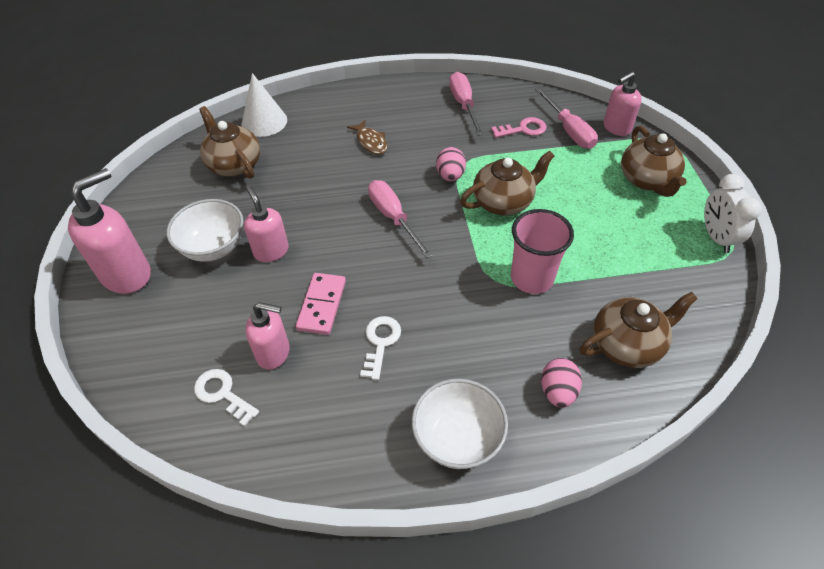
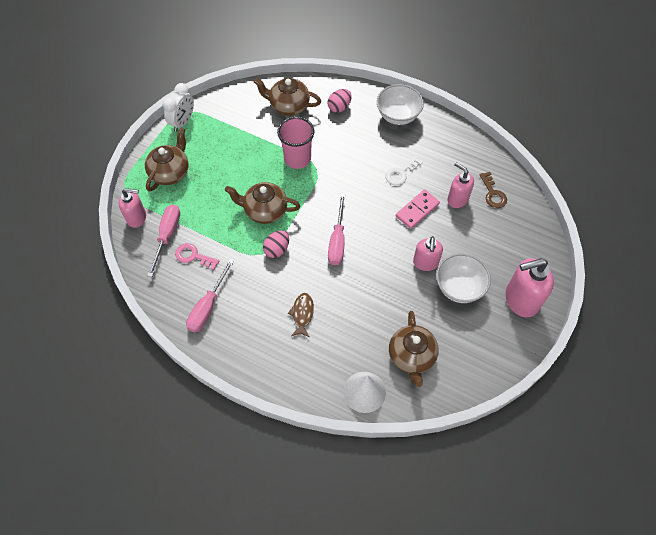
camera: 145 degrees left, 10 degrees up
(222, 394) = (493, 194): white key -> brown key

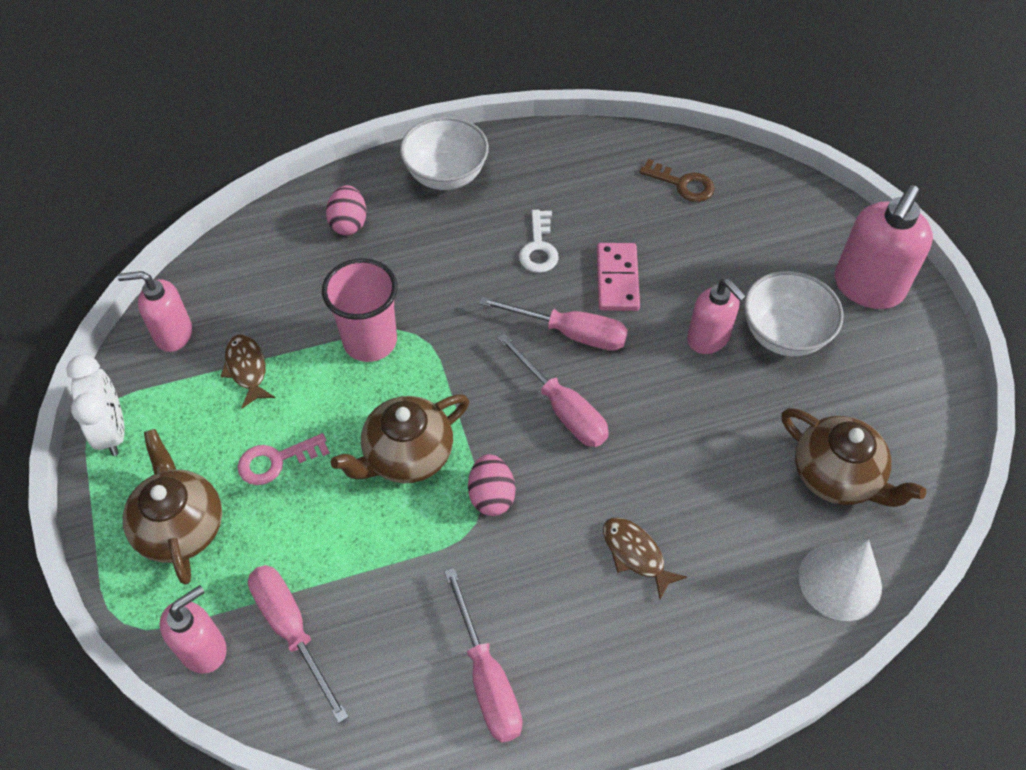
camera: 45 degrees left, 5 degrees down
(193, 256) = (373, 622): pink key -> pink key (276, 461)
(246, 135) = (247, 369): none -> brown fish
(288, 106) = (268, 277): brown teapot -> none
(373, 216) = (570, 333): none -> pink screwdriver
(457, 199) = (649, 224): pink soap dispenser -> pink soap dispenser (173, 334)

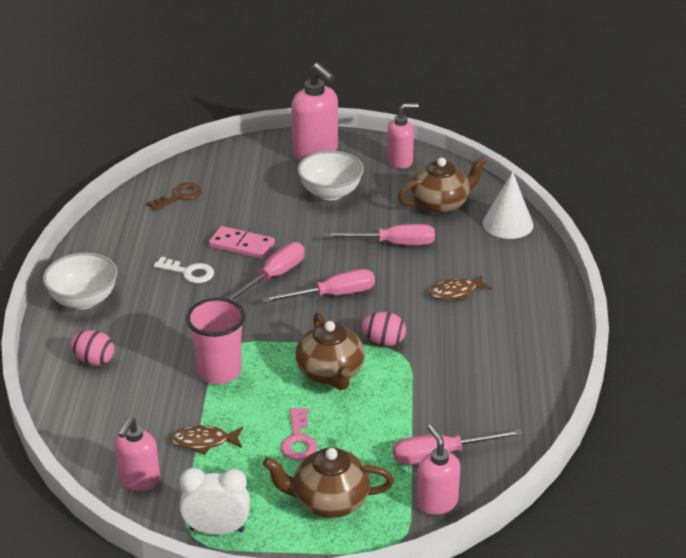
camera: 70 degrees left, 20 degrees down
(487, 678) = (512, 372): pink screwdriver -> pink screwdriver (393, 244)
(708, 339) = (315, 222): pink soap dispenser -> pink soap dispenser (400, 161)

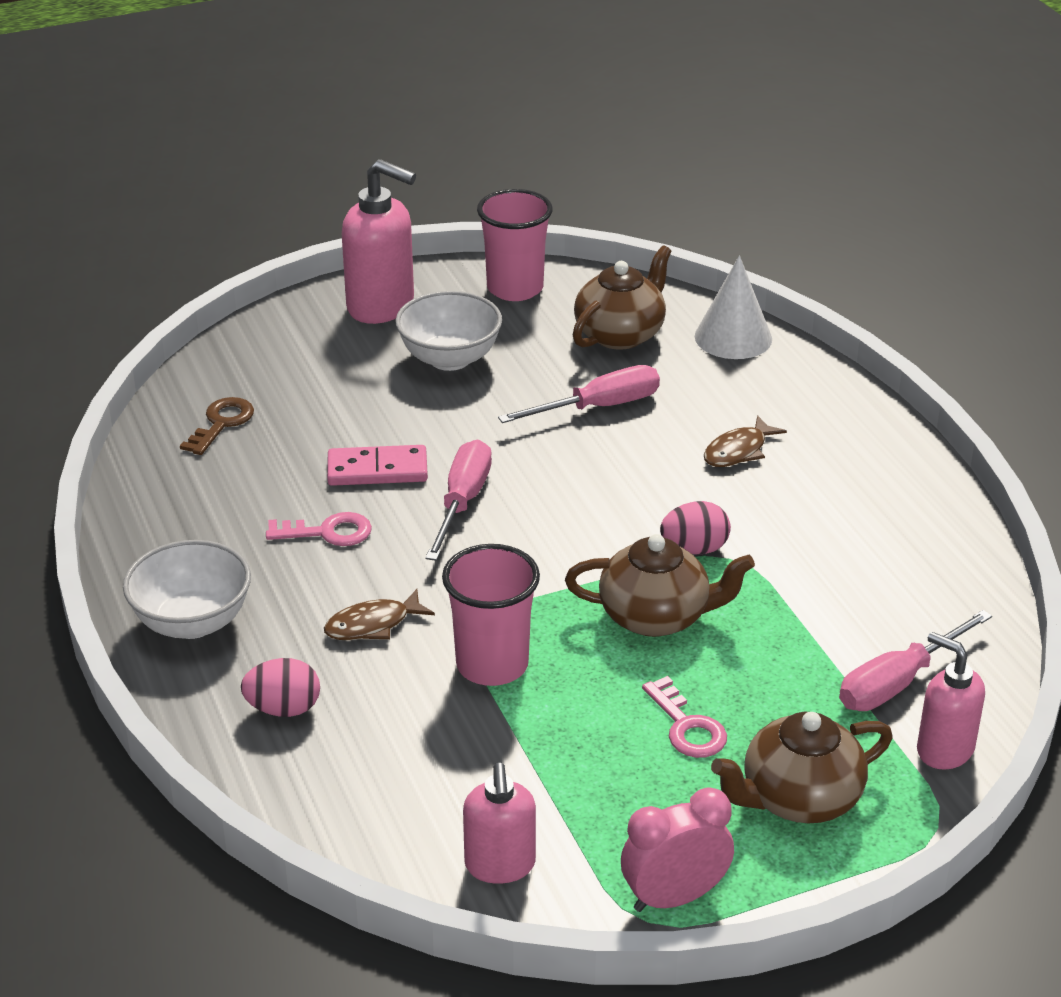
camera: 25 degrees left, 0 degrees up
(189, 272) = (328, 532): white key -> pink key
(204, 442) = (551, 776): brown fish -> brown fish (373, 625)
(217, 530) = (674, 897): white clock -> pink clock
(330, 373) = (656, 616): brown teapot -> brown teapot turned 45 degrees counterclockwise
(333, 295) = (570, 504): pink screwdriver -> none
(400, 161) = (515, 288): pink soap dispenser -> pink cup

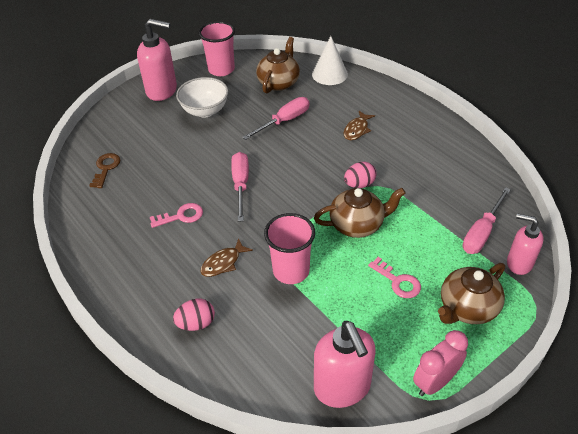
camera: 15 degrees left, 10 degrees up
(192, 622) = (130, 284): white bowl -> none
(377, 470) = (193, 176): pink domino -> none
(500, 865) = (342, 387): pink soap dispenser -> pink soap dispenser, size x1.57

